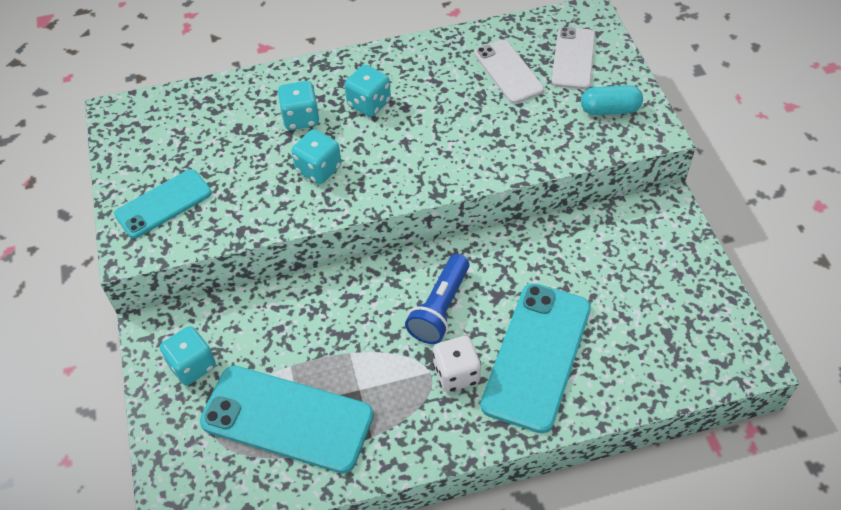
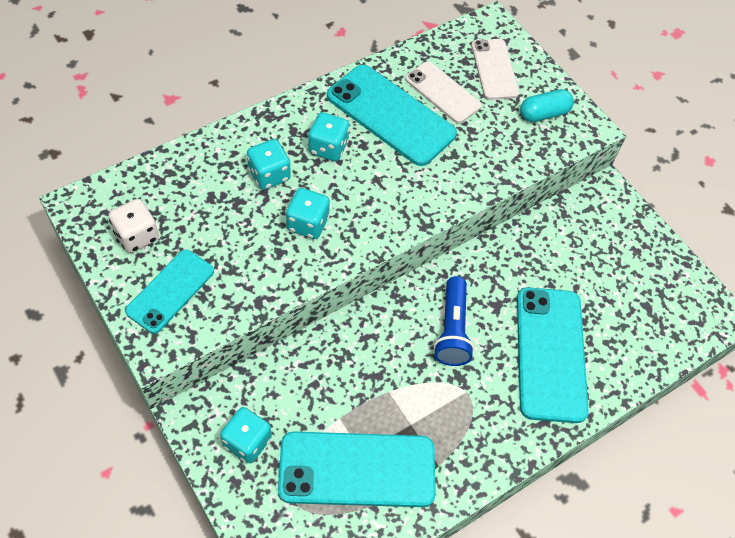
camera: 25 degrees left, 5 degrees up
(445, 84) = (391, 115): none -> turquoise phone
(456, 374) = (489, 387): white dice -> white dice (137, 236)

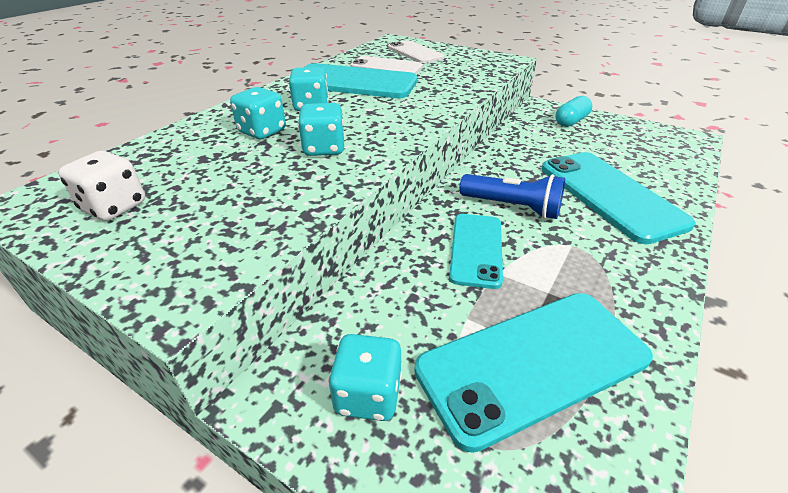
camera: 20 degrees left, 20 degrees down
(170, 291) = (179, 239): turquoise phone -> turquoise phone (476, 249)
(452, 330) = (512, 207): blue flashlight -> blue flashlight turned 45 degrees counterclockwise
(544, 114) = (471, 60): turquoise capsule -> turquoise capsule (571, 121)

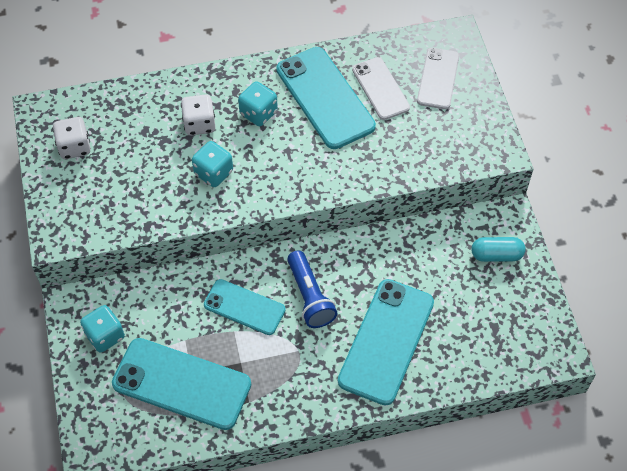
camera: 45 degrees right, 20 degrees up
(262, 131) = (199, 124): turquoise dice -> white dice
(476, 249) = (244, 307): turquoise phone -> turquoise phone turned 60 degrees clockwise

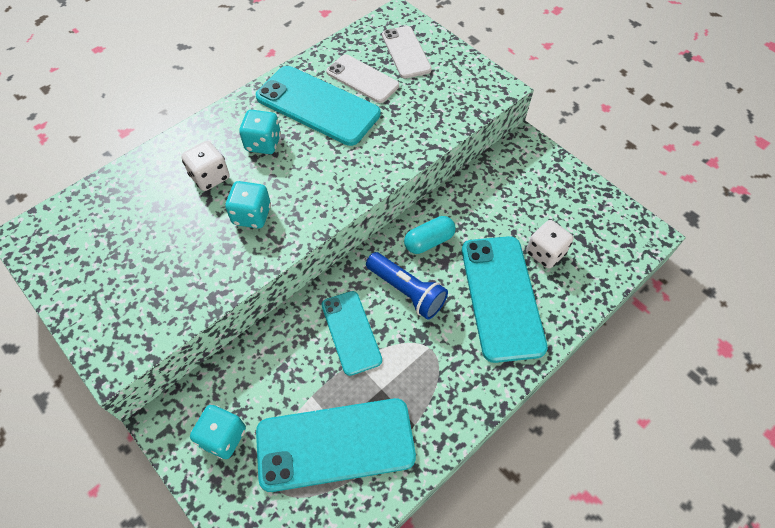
camera: 30 degrees left, 0 degrees up
(74, 147) = (85, 255): white dice -> white dice (545, 253)
(244, 307) = (351, 332): turquoise phone -> turquoise phone turned 75 degrees clockwise
(496, 255) = (539, 178): turquoise capsule -> turquoise capsule (429, 241)

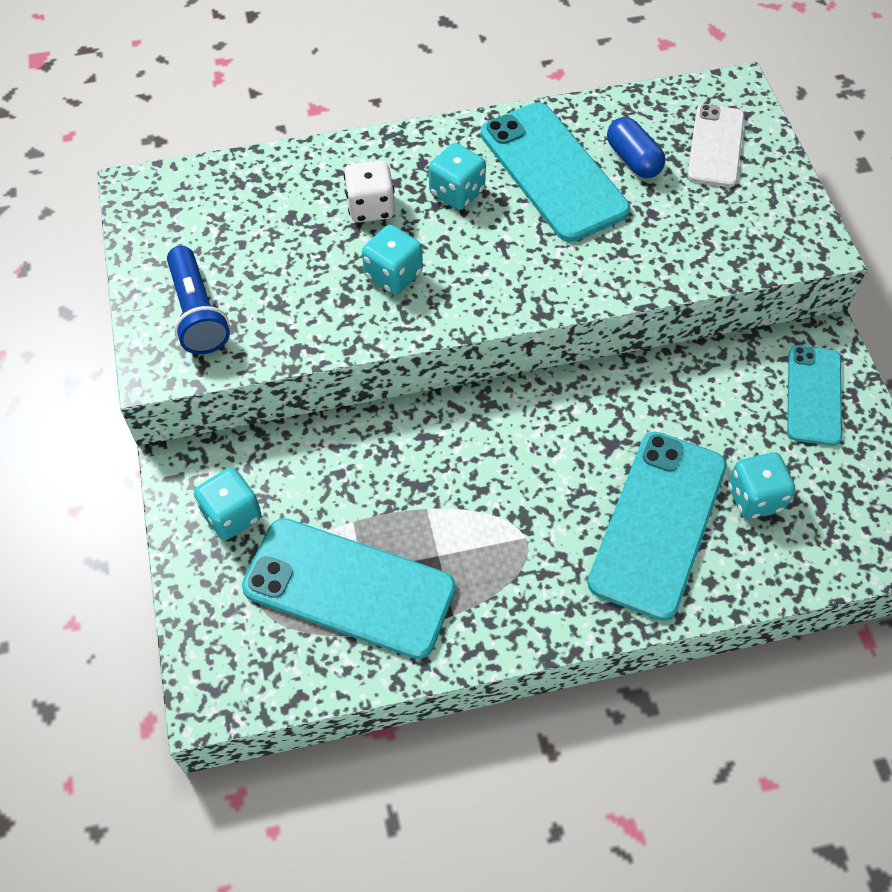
camera: 30 degrees right, 0 degrees up
(351, 332) = (441, 473): turquoise phone -> turquoise phone (814, 395)
(362, 79) = (633, 159): white phone -> blue capsule
(407, 291) = (539, 458): blue flashlight -> blue flashlight (197, 313)
(429, 241) = (606, 410): turquoise capsule -> none
(545, 253) = (754, 497): white dice -> turquoise dice

